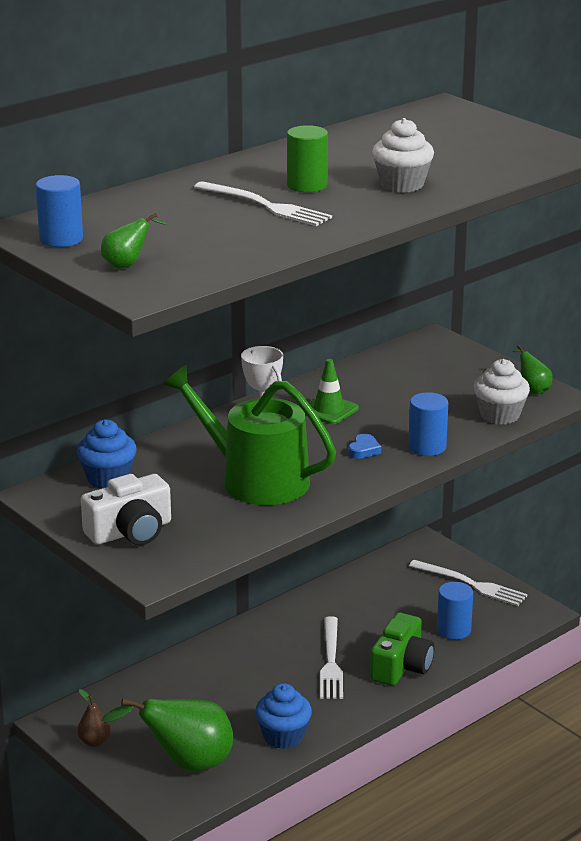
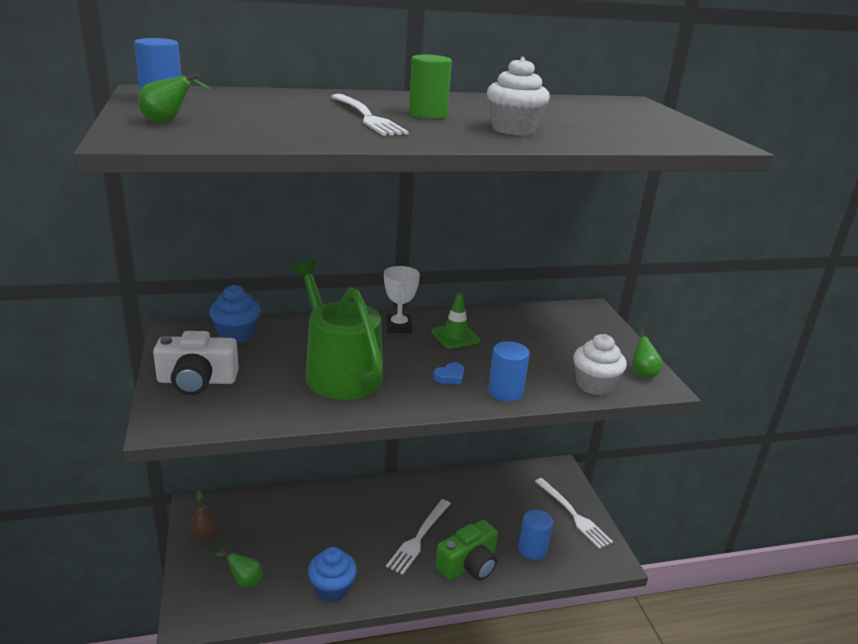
camera: 25 degrees right, 0 degrees up
(185, 763) = (244, 581): green pear -> green pear, size x0.47

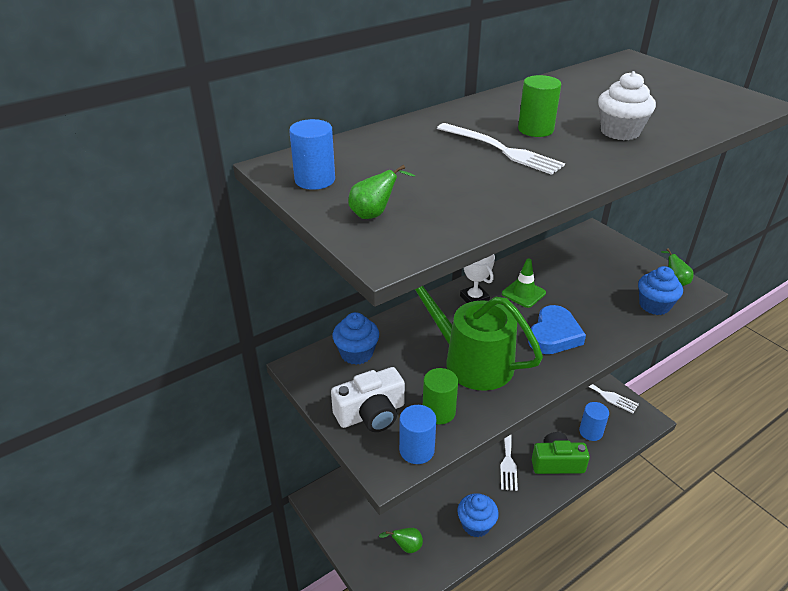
camera: 20 degrees left, 10 degrees up
(204, 533) = (343, 519): brown pear -> none
(261, 399) = (438, 412): none -> green cylinder
(450, 376) = (554, 335): blue heart -> blue heart, size x2.14
(468, 564) = (557, 463): green camera -> green camera turned 120 degrees counterclockwise
(505, 392) = (603, 335): blue cylinder -> blue cylinder (416, 450)
(594, 385) = (654, 305): white cupcake -> blue cupcake

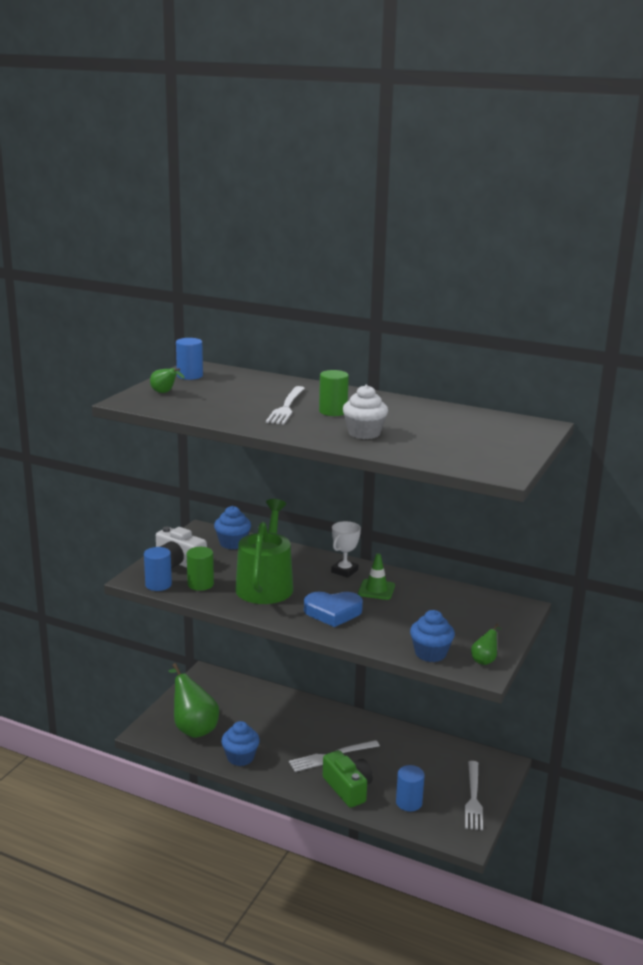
camera: 60 degrees right, 15 degrees down
(406, 546) = (193, 728): green pear -> green pear, size x2.12

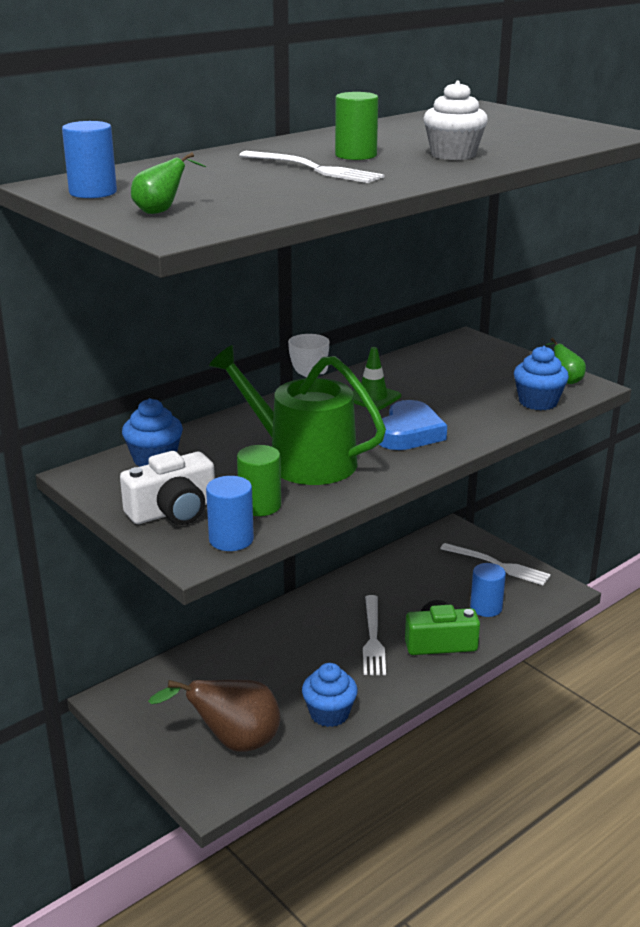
camera: 65 degrees left, 5 degrees up
(193, 728) = (233, 742): green pear -> brown pear

